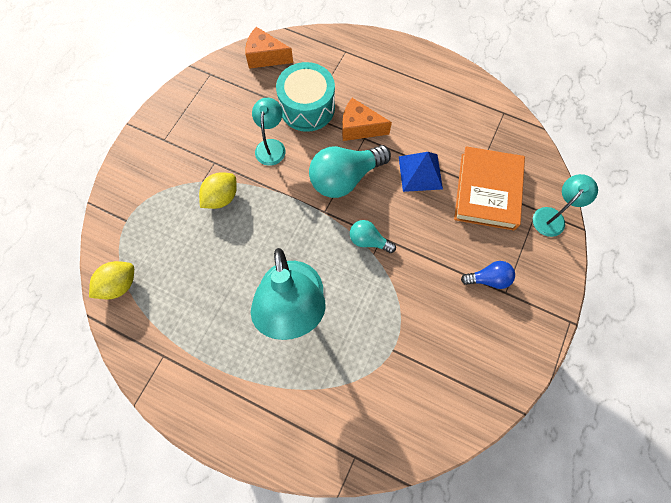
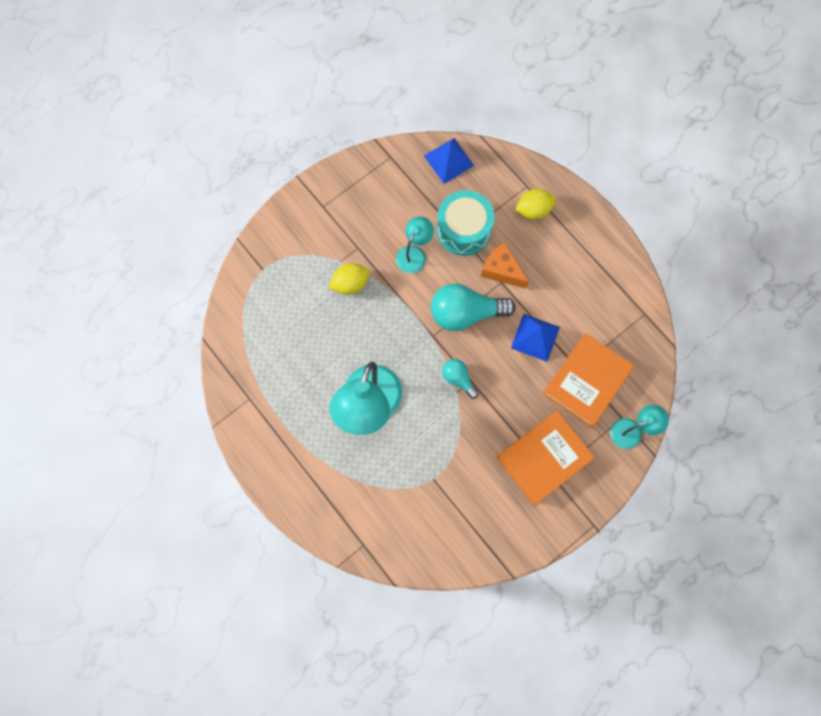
camera: 25 degrees right, 5 degrees up
(119, 285) = (237, 324): yellow lemon -> yellow lemon (533, 210)
(265, 57) = (449, 160): orange cheese -> blue pyramid
(488, 279) = (544, 458): blue light bulb -> orange book

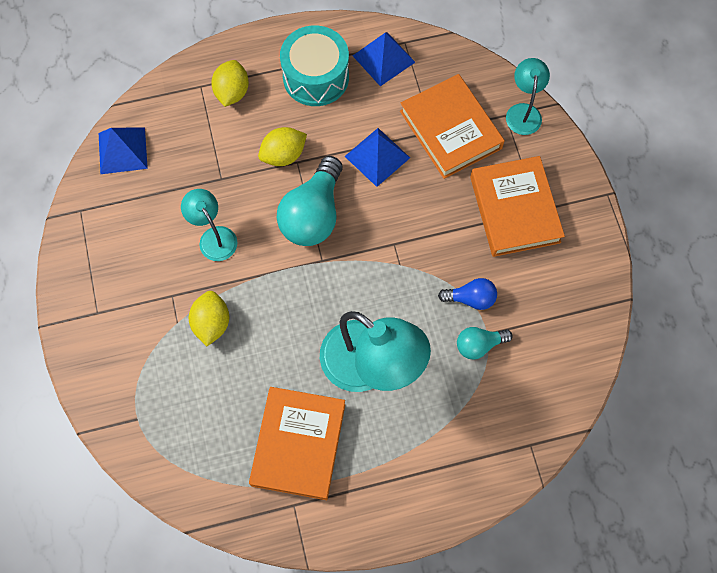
camera: 65 degrees left, 5 degrees down
(292, 382) = (298, 444): none -> orange book
(455, 455) = (470, 298): none -> blue light bulb
(458, 379) = (385, 256): turquoise light bulb -> turquoise light bulb (479, 345)
(463, 230) = (214, 172): turquoise drum -> turquoise drum (316, 77)
(501, 270) = (283, 155): orange cheese -> yellow lemon
(621, 304) = (383, 59): none -> blue pyramid

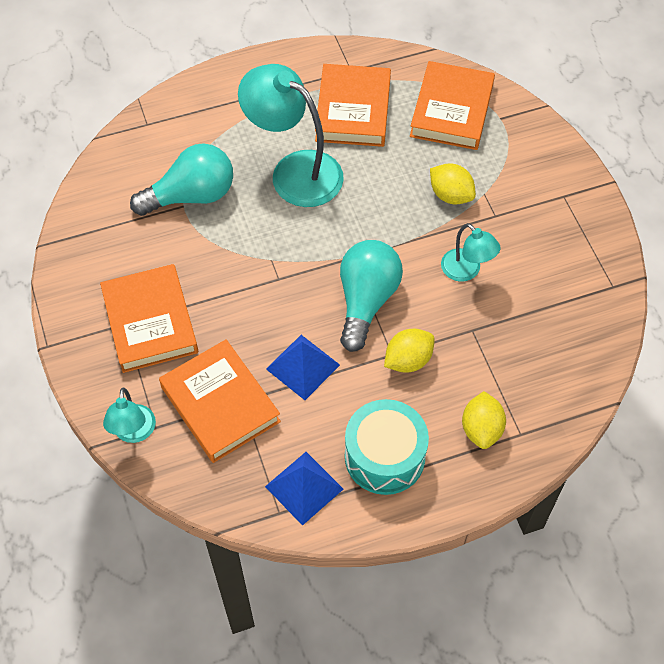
camera: 175 degrees right, 10 degrees down
(123, 150) = (588, 351): blue pyramid -> none
(188, 434) = (451, 110): none -> orange book
(212, 323) = (450, 195): yellow lemon -> yellow lemon turned 45 degrees counterclockwise
(470, 298) = (199, 234): blue light bulb -> none
(479, 345) = (191, 196): turquoise light bulb -> turquoise light bulb, size x1.90

